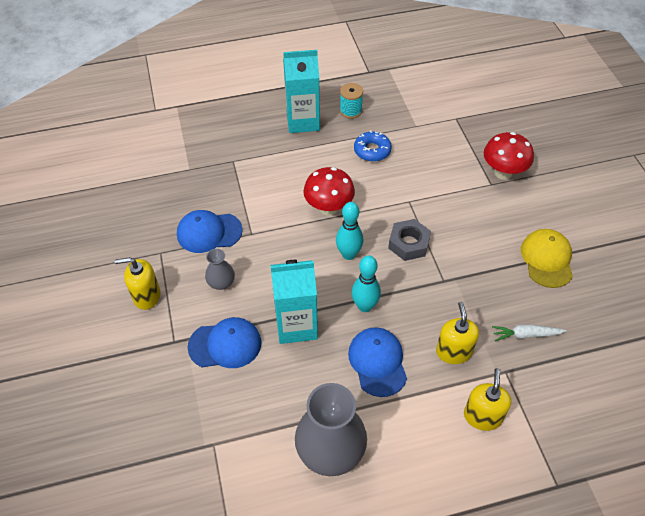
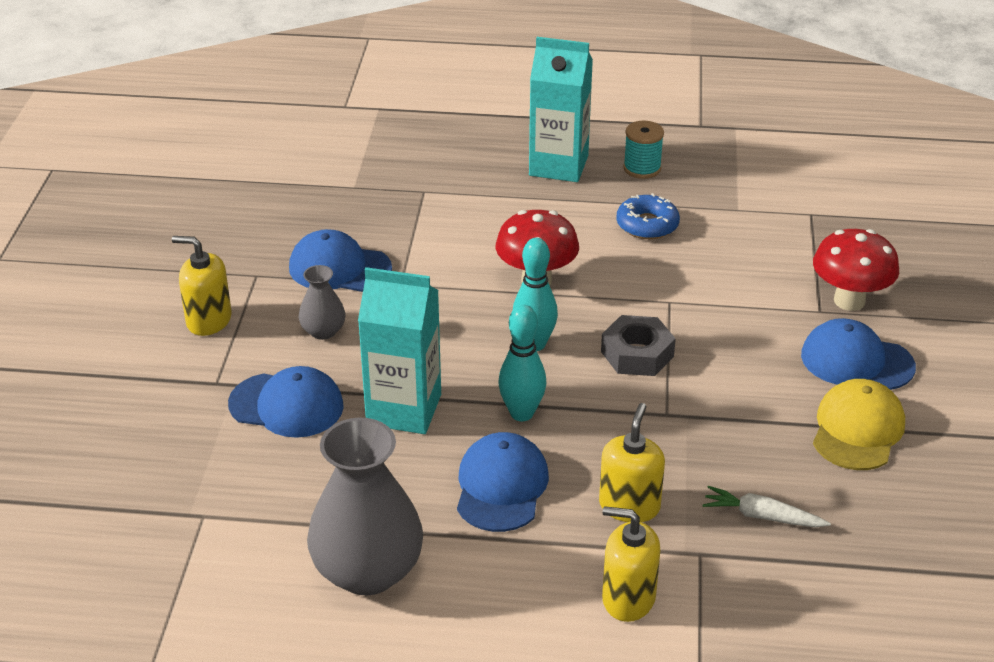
camera: 20 degrees right, 15 degrees down
(482, 416) = (628, 598): yellow soap dispenser -> yellow soap dispenser turned 105 degrees counterclockwise
(525, 213) = (856, 361): none -> blue cap

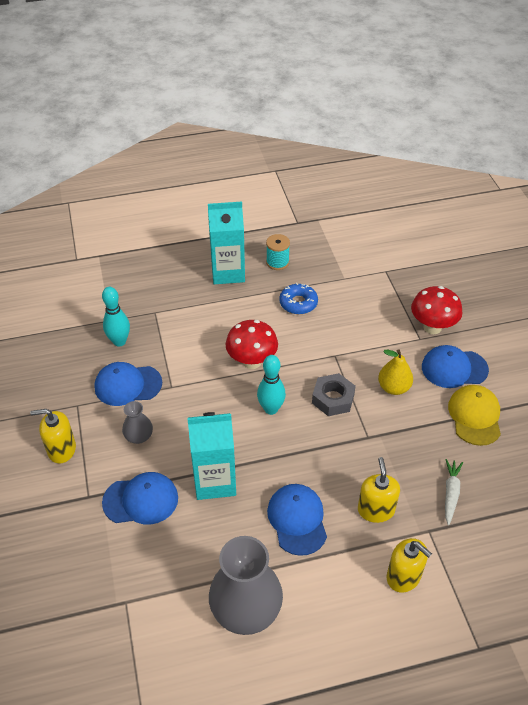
camera: 20 degrees left, 10 degrees up
(522, 413) = (286, 462): turquoise bowling pin -> turquoise bowling pin (119, 341)
(628, 598) = (403, 576): yellow soap dispenser -> yellow soap dispenser turned 135 degrees counterclockwise
(742, 362) = (393, 388): none -> yellow pear
(762, 516) = (450, 493): white carrot -> white carrot turned 105 degrees clockwise

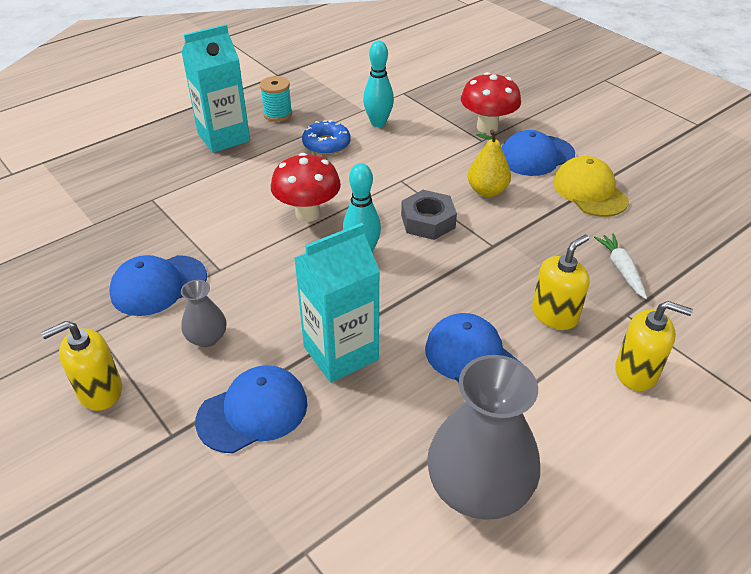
camera: 25 degrees left, 5 degrees down
(119, 341) = (120, 242): turquoise bowling pin -> turquoise bowling pin (378, 123)
(376, 510) = (555, 314): yellow soap dispenser -> yellow soap dispenser turned 75 degrees clockwise

